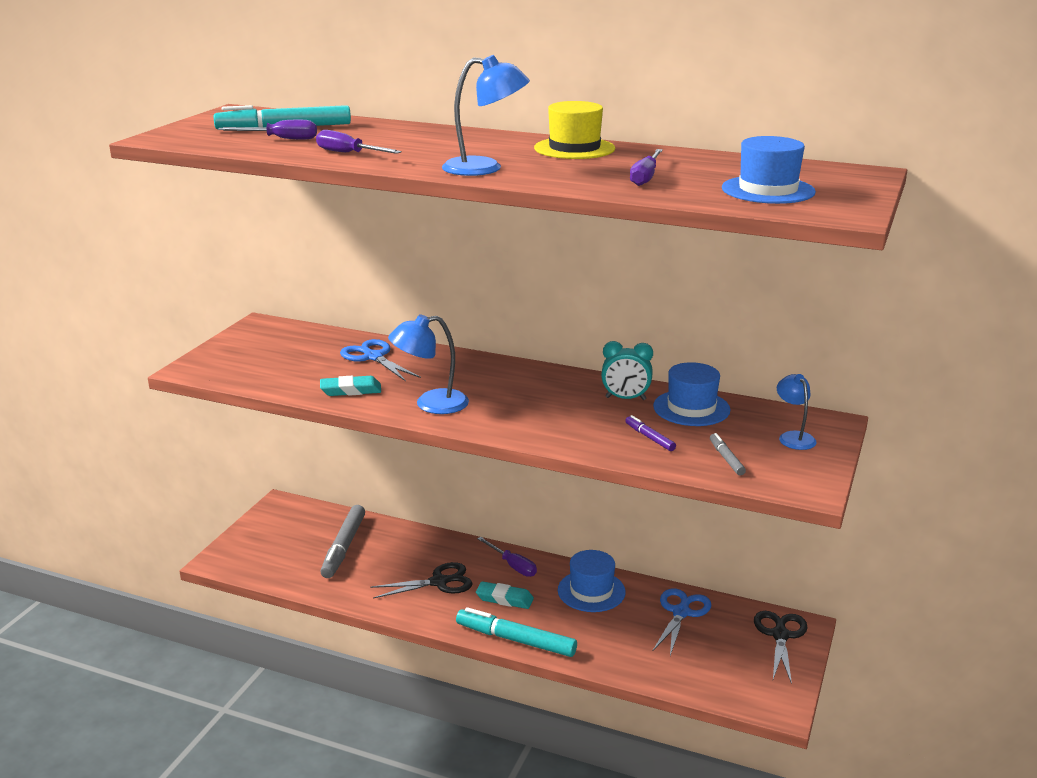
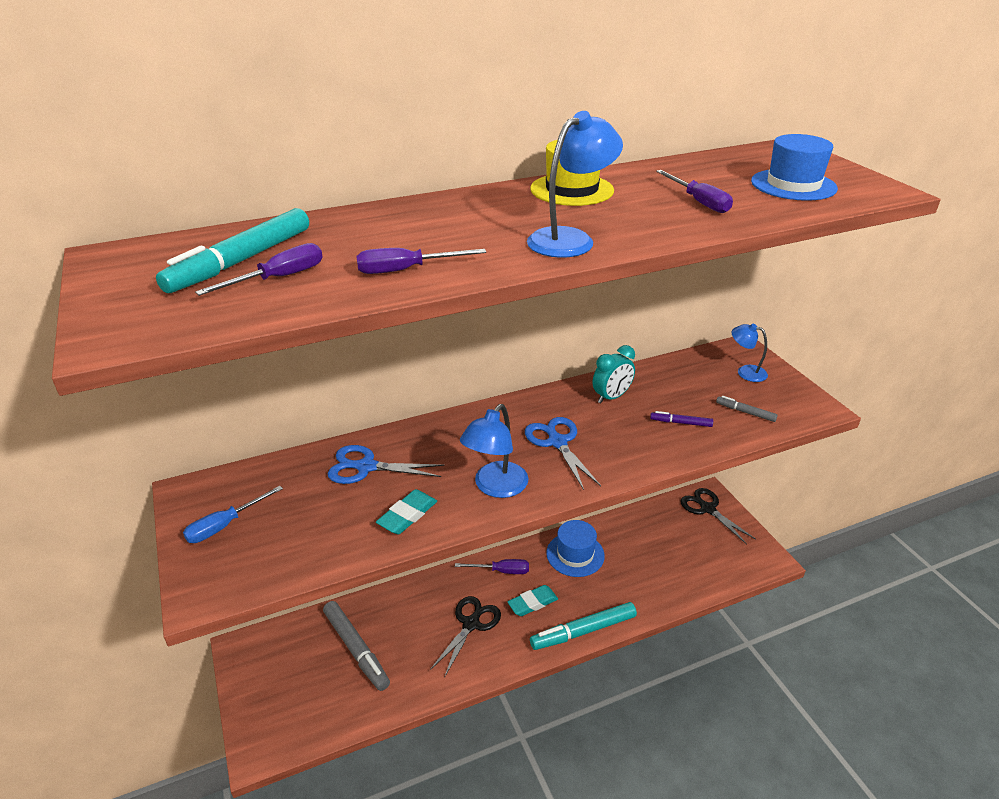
camera: 45 degrees left, 10 degrees up
(251, 347) = (225, 525): none -> blue screwdriver
(681, 612) = (642, 531): blue scissors -> blue scissors (557, 442)
(691, 408) = (660, 382): blue hat -> none

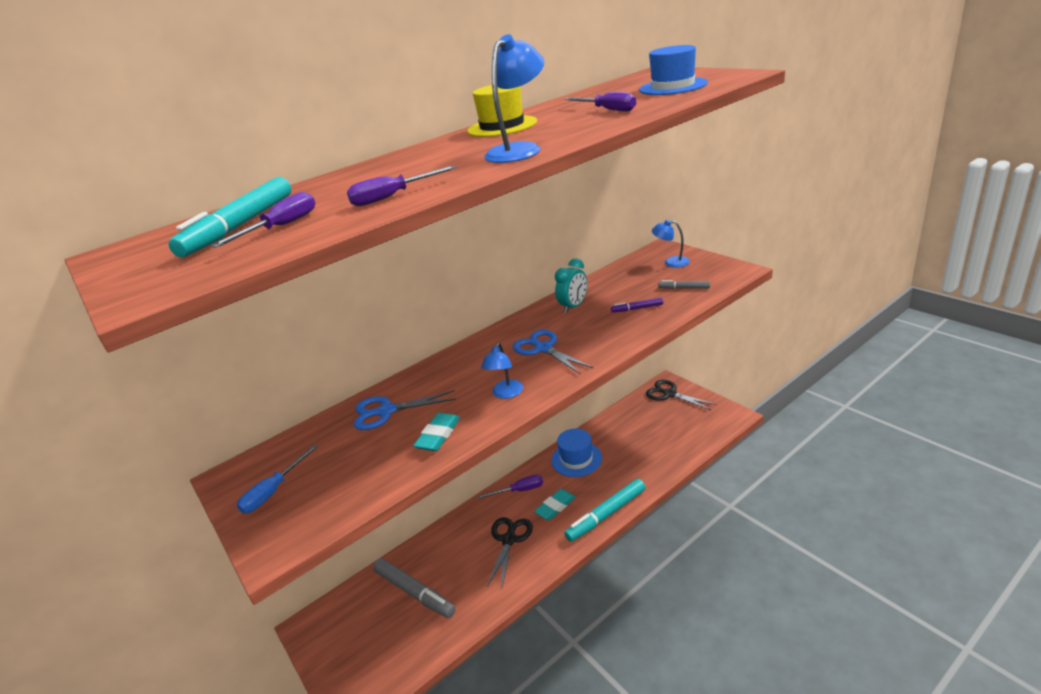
camera: 10 degrees left, 5 degrees down
(495, 487) = (505, 394): blue lamp -> blue lamp, size x0.66

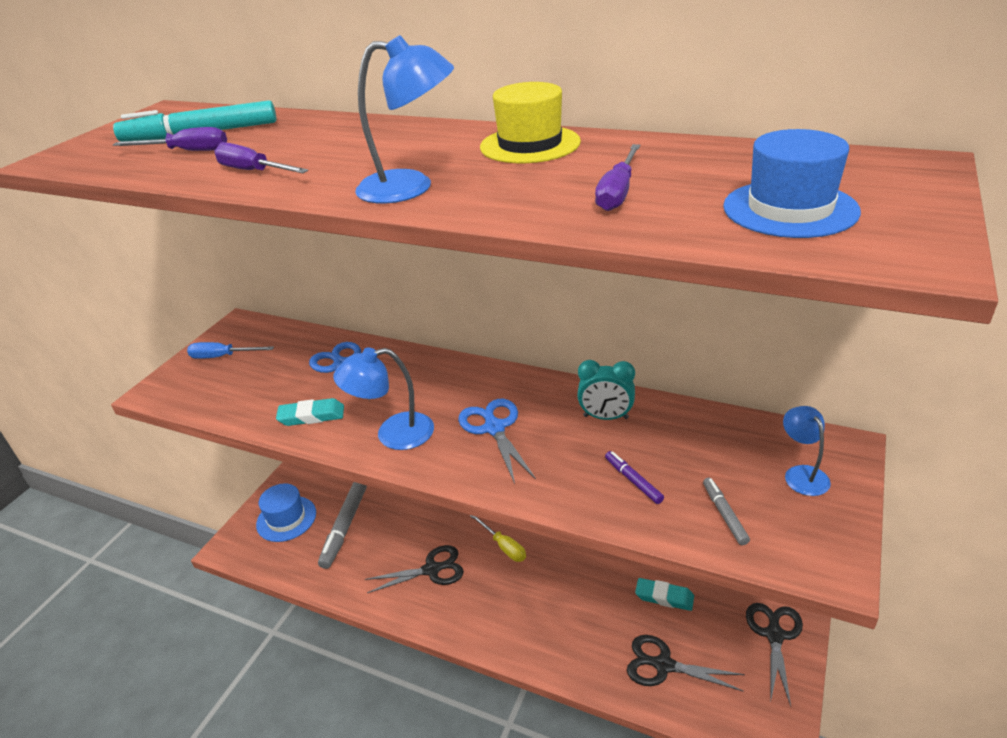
camera: 60 degrees right, 5 degrees up
(505, 394) = (393, 434): blue lamp -> blue lamp, size x1.52
(519, 490) = (503, 546): purple screwdriver -> yellow screwdriver
(543, 348) = (494, 428): blue scissors -> blue scissors turned 45 degrees counterclockwise
(555, 507) = (494, 590): turquoise eraser -> turquoise eraser (664, 597)
(576, 459) = (580, 578): blue hat -> blue hat (286, 519)
(606, 515) = (503, 646): turquoise marker -> none
(664, 443) = (663, 665): none -> black scissors

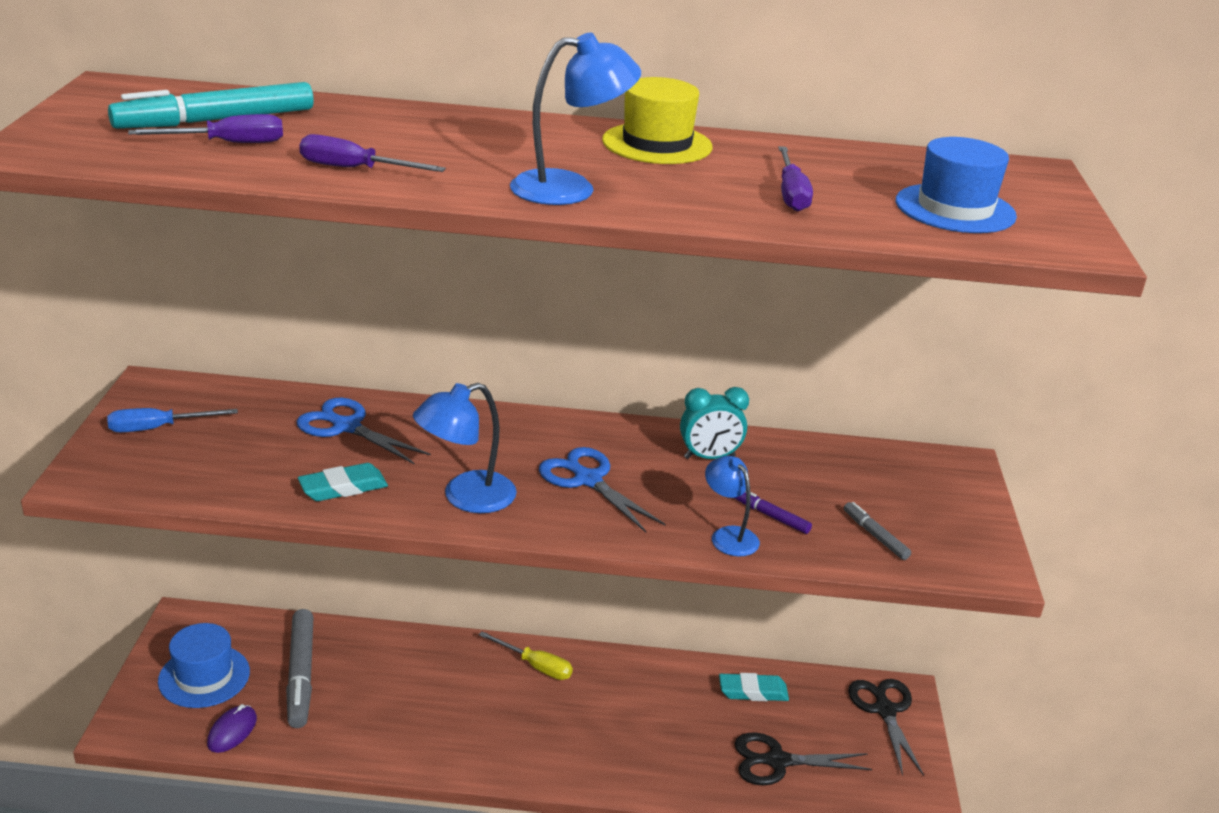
camera: 25 degrees left, 5 degrees down
(286, 563) = (232, 731): none -> purple mouse
(432, 569) = (451, 707): black scissors -> none
(802, 474) = (932, 492): blue lamp -> blue lamp (728, 535)

